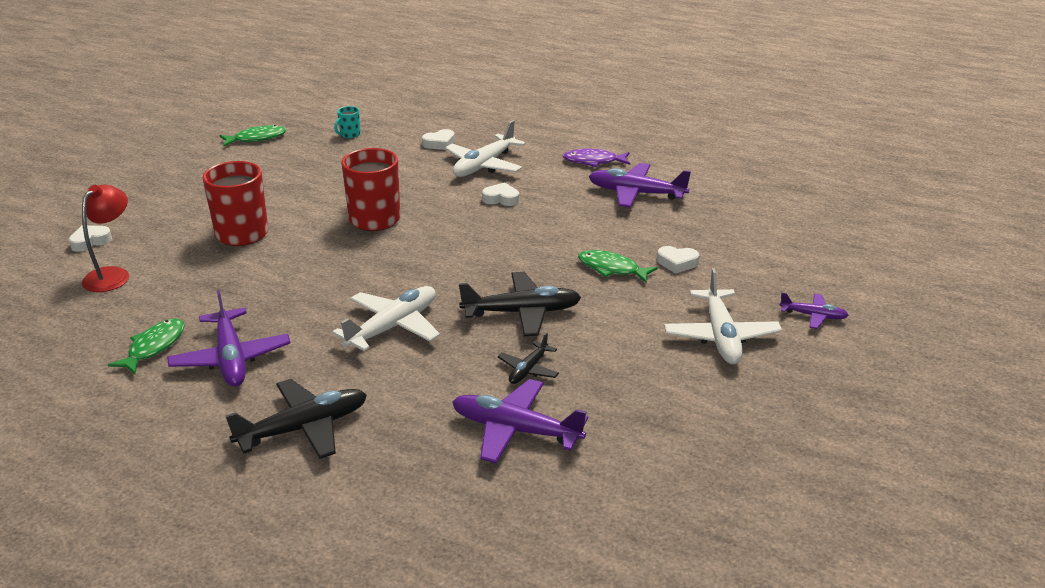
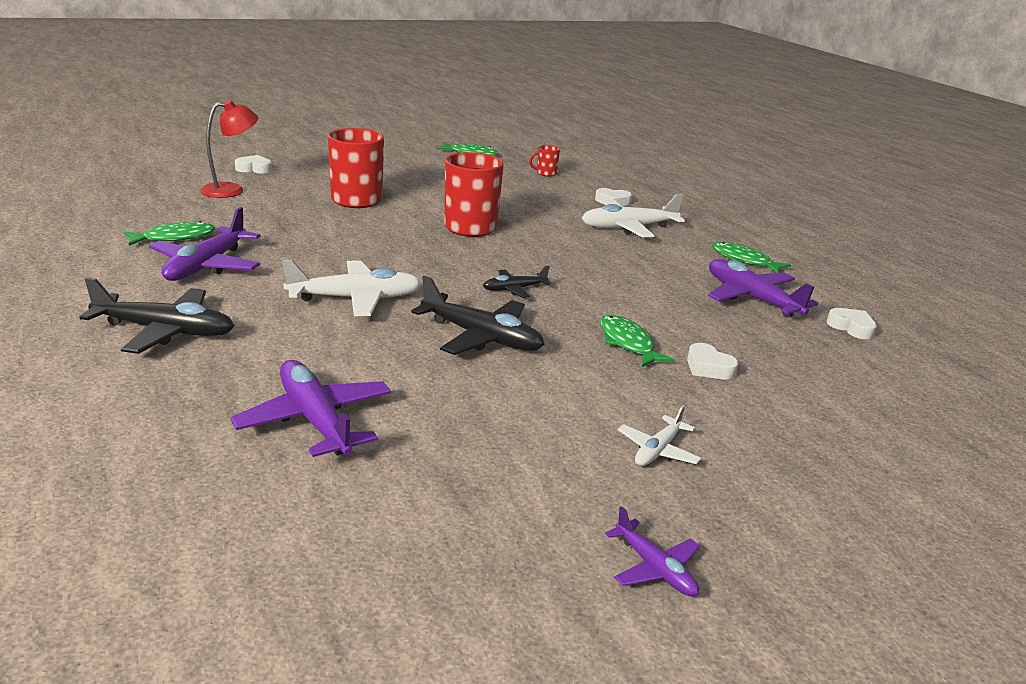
camera: 35 degrees right, 5 degrees down
(349, 135) = (545, 173): turquoise mug -> red mug
(501, 199) = (604, 254): white heart -> white heart (851, 327)
(528, 369) = (411, 381): black plane -> black plane (514, 289)
(593, 161) = (744, 260): purple fish -> green fish
(721, 336) = (658, 450): white plane -> white plane, size x0.55
(813, 316) = (809, 487): purple plane -> purple plane (655, 568)

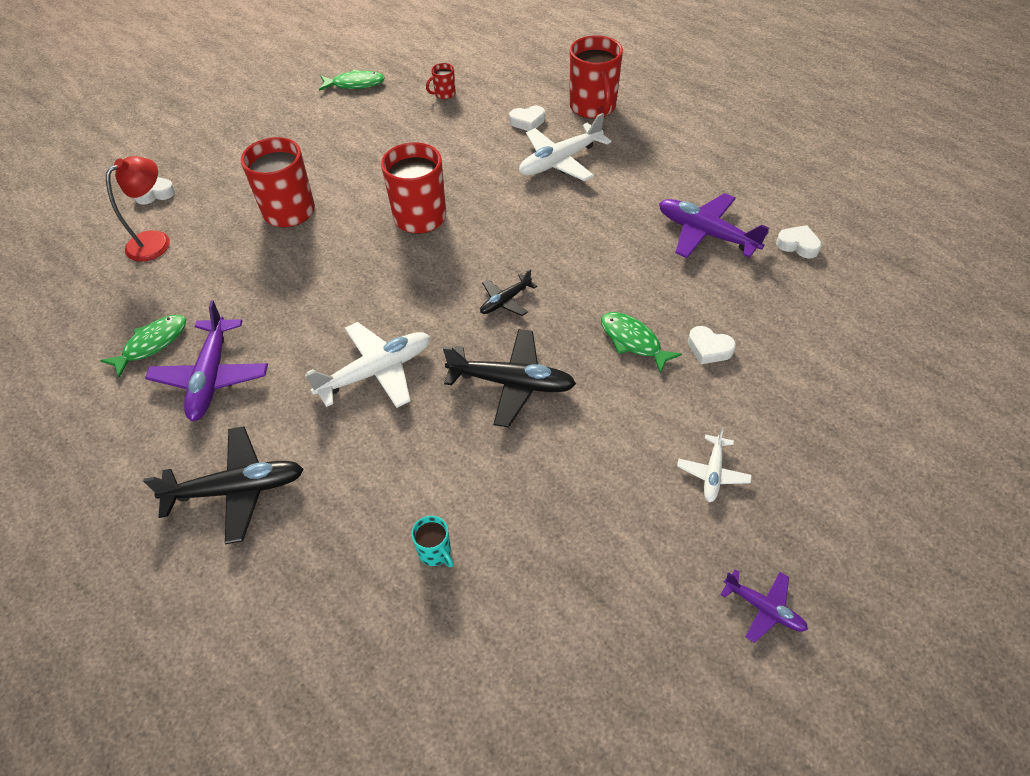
camera: 15 degrees left, 25 degrees up
(315, 420) = (435, 552): purple plane -> turquoise mug
(682, 207) = (593, 107): none -> red mug
(744, 260) = (678, 176): green fish -> none

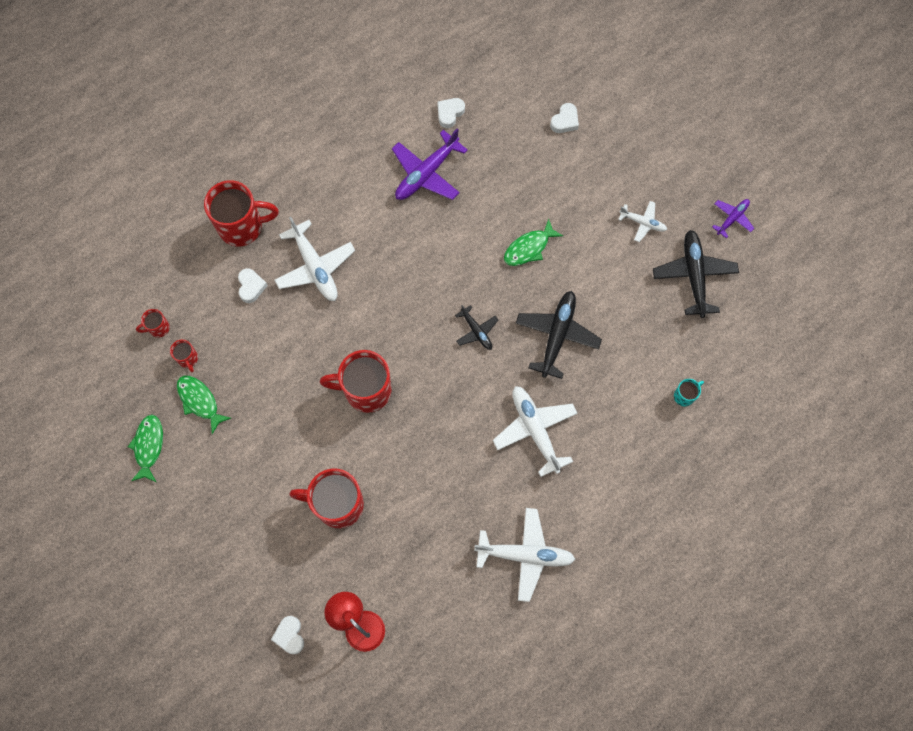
camera: 85 degrees left, 20 degrees up
(152, 344) = (484, 608): green fish -> green fish (200, 401)
(211, 377) = (525, 555): purple plane -> white plane
(237, 489) = (627, 525): black plane -> black plane (693, 275)
(473, 73) = (158, 328): none -> red mug
(709, 349) = (542, 200): white heart -> white heart (565, 121)

